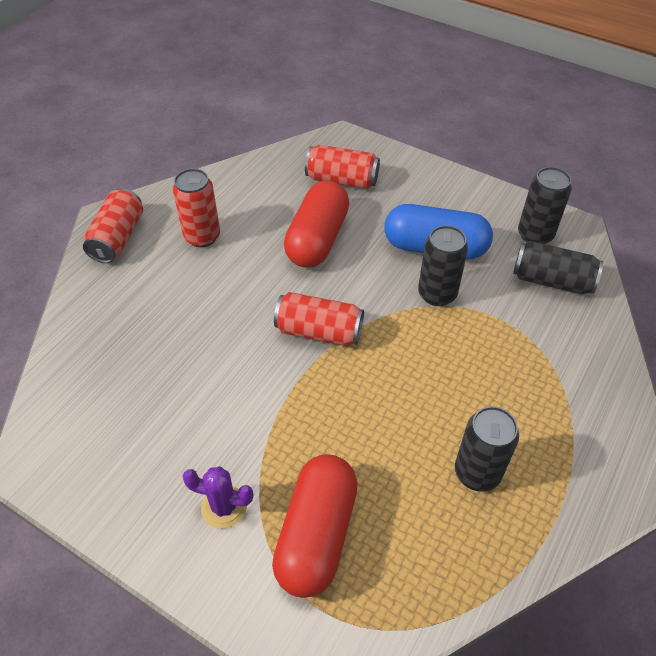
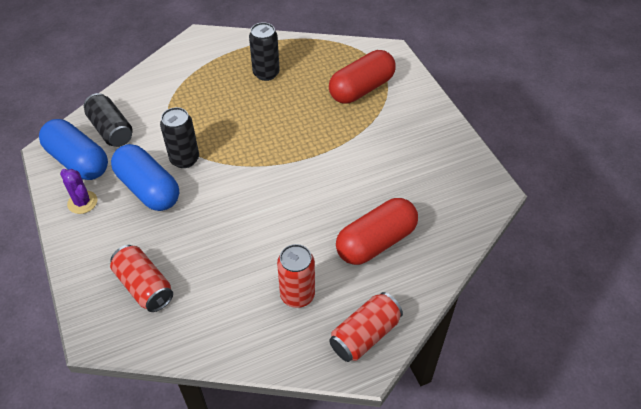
camera: 145 degrees left, 0 degrees up
(224, 507) = (398, 119): purple cactus -> purple cactus (82, 202)
(317, 239) = (216, 241): red capsule -> red capsule (376, 242)
(319, 332) = (277, 176): red can -> none
(535, 235) = (78, 161): black can -> blue capsule

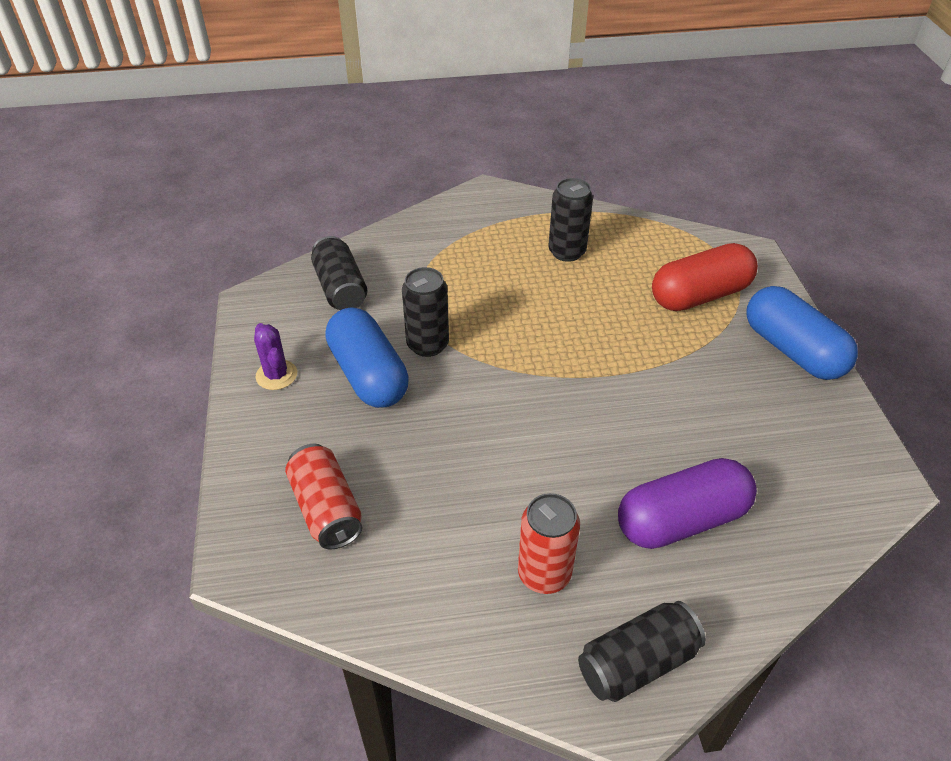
camera: 15 degrees right, 5 degrees down
(78, 161) = (286, 320): blue capsule -> blue capsule (792, 350)
(365, 335) = (637, 663): red can -> black can
(376, 242) = (681, 520): red capsule -> purple capsule

